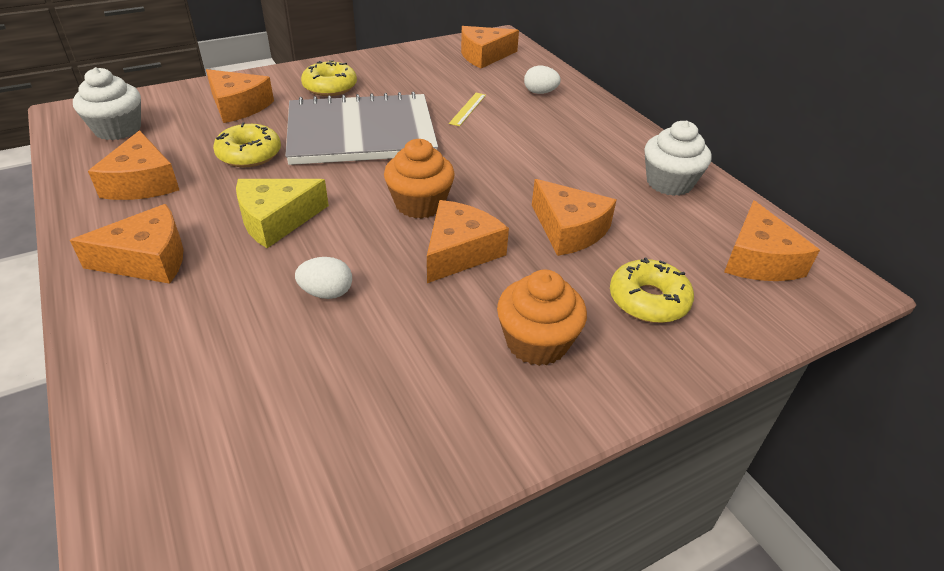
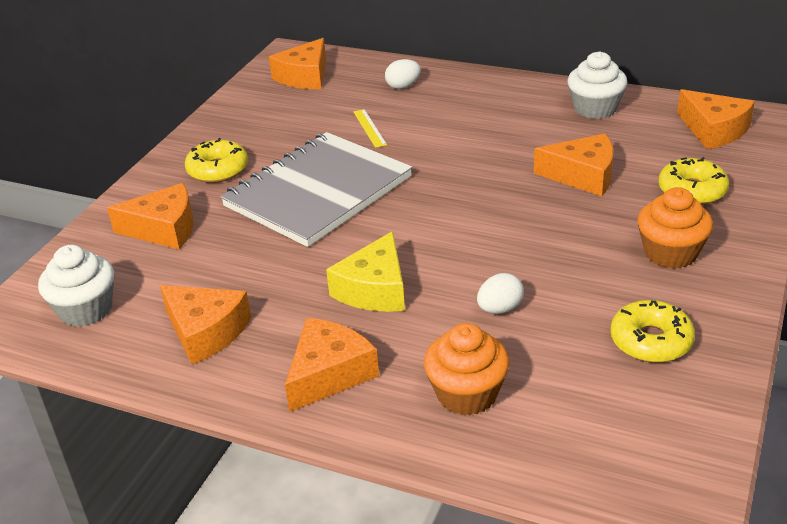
camera: 35 degrees left, 5 degrees down
(249, 154) = (256, 259): yellow donut -> yellow donut (651, 341)
(420, 204) = (458, 217): orange cupcake -> orange cupcake (467, 394)
(460, 251) = (539, 230): orange cheese -> none

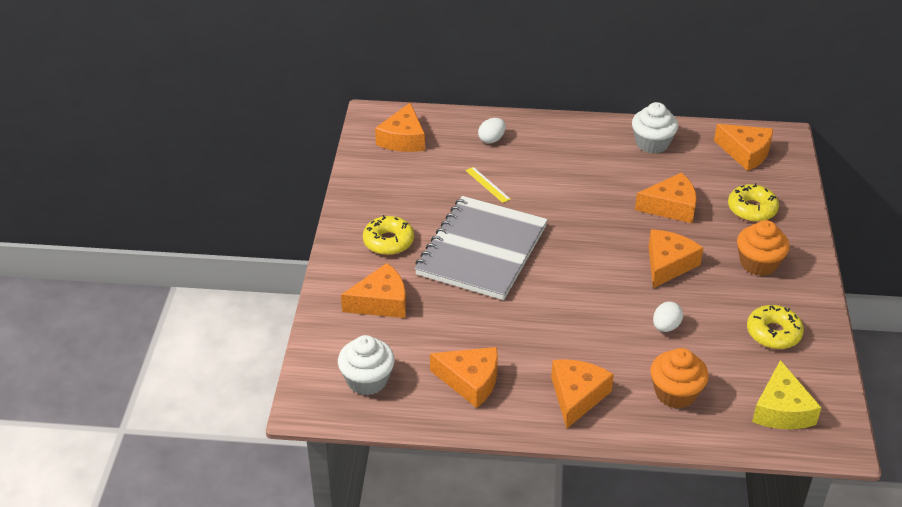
camera: 20 degrees left, 5 degrees up
(374, 289) = (571, 326): yellow cheese -> yellow cheese (781, 410)
(544, 237) = (668, 264): none -> orange cheese

